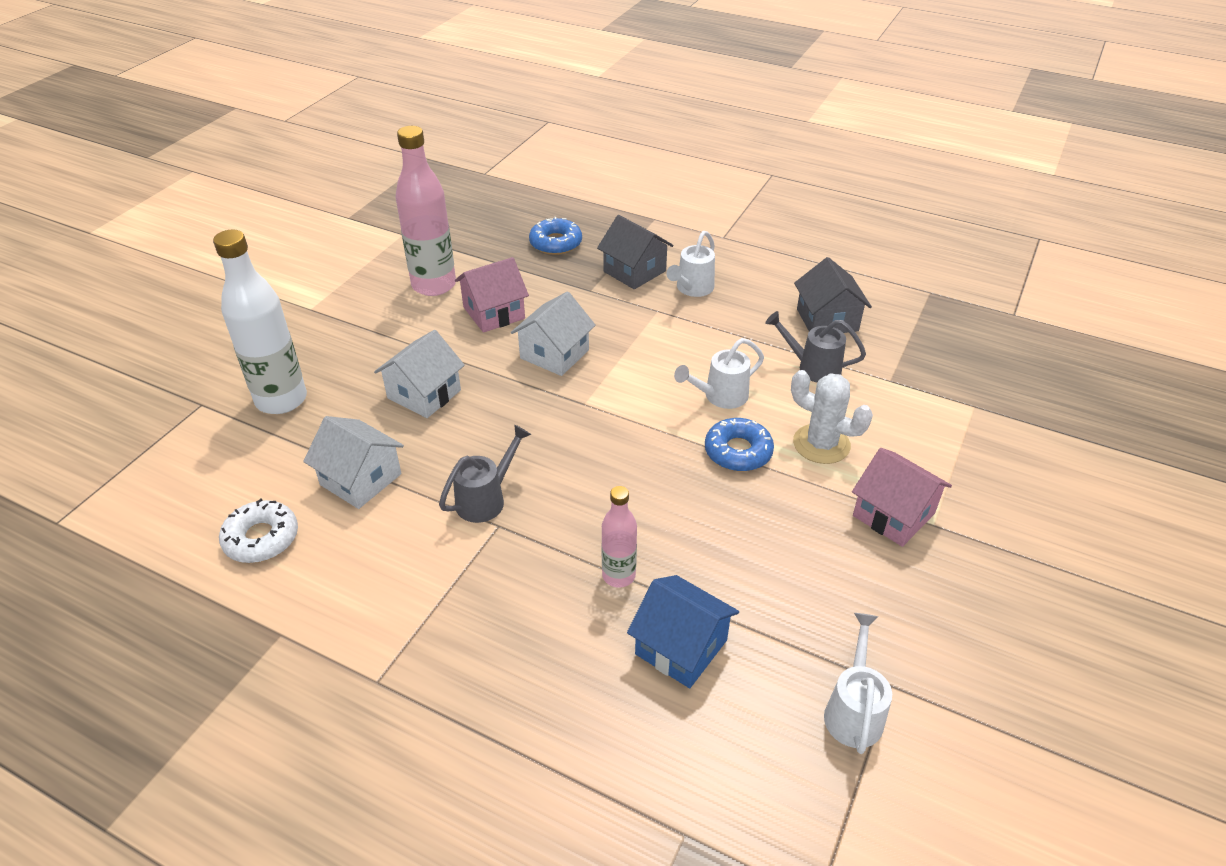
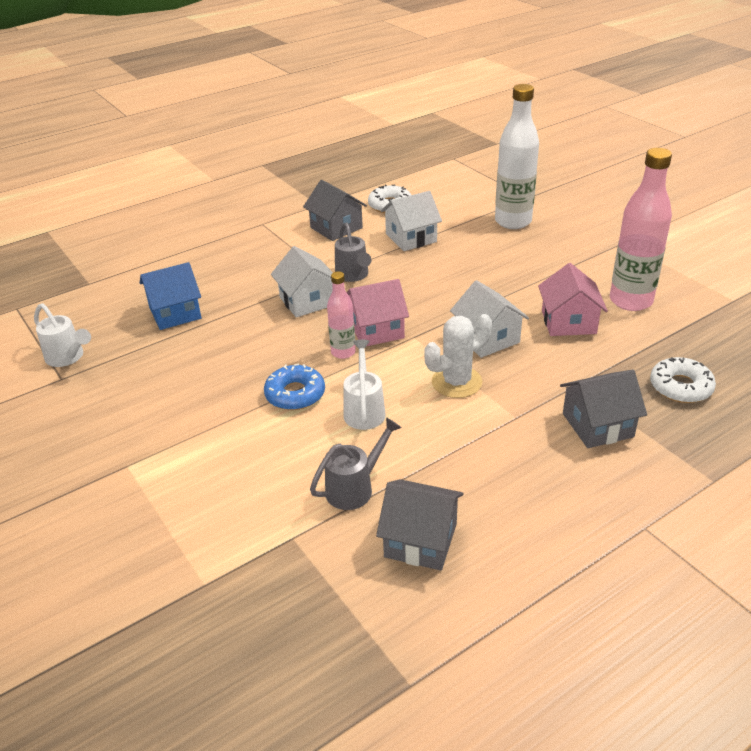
camera: 120 degrees right, 5 degrees down
(358, 573) = (336, 228): none -> grey house
(424, 394) = (479, 272): white house -> white house (307, 301)
(555, 243) = (680, 387): blue donut -> white donut
(618, 575) = (245, 306): pink bottle -> pink bottle (343, 352)
(692, 289) = (541, 455): white watering can -> none
(821, 444) = (260, 444): white cactus -> white cactus (456, 382)
(893, 514) = (158, 448): pink house -> pink house (376, 330)

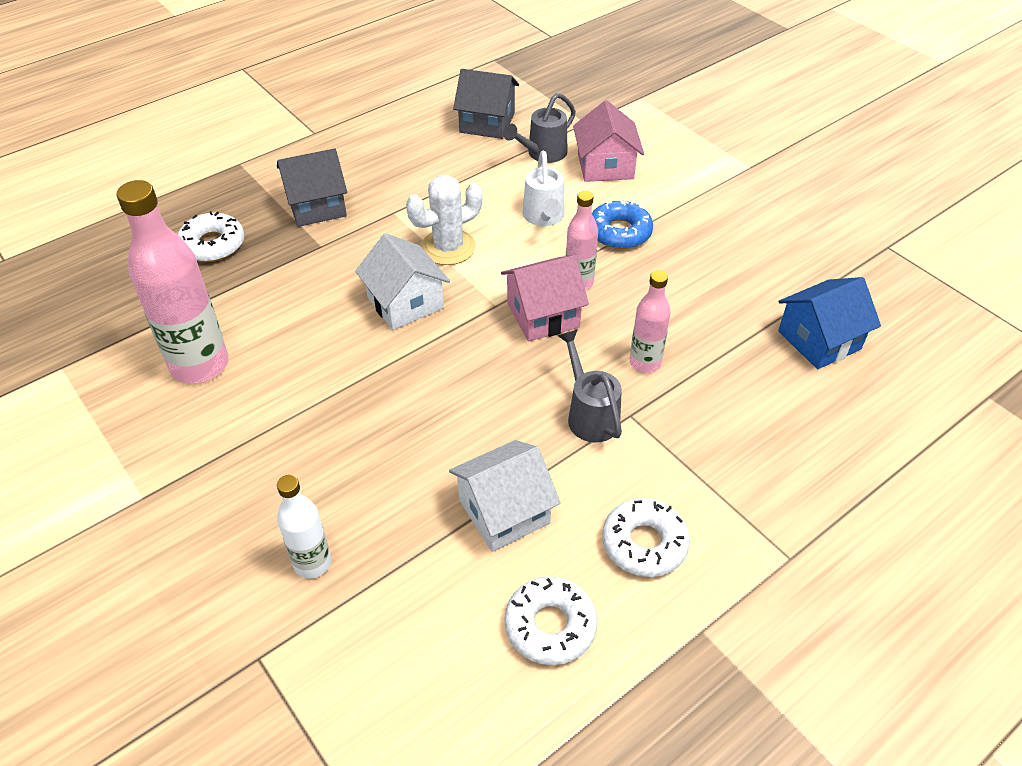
camera: 175 degrees right, 10 degrees up
(68, 357) = (905, 272): white watering can -> none
(307, 301) = (645, 362): white house -> pink bottle
(336, 228) = (644, 543): grey house -> white donut
(513, 222) = (312, 563): white bottle -> white bottle, size x0.55
(568, 322) = (297, 328): pink house -> pink house (605, 166)

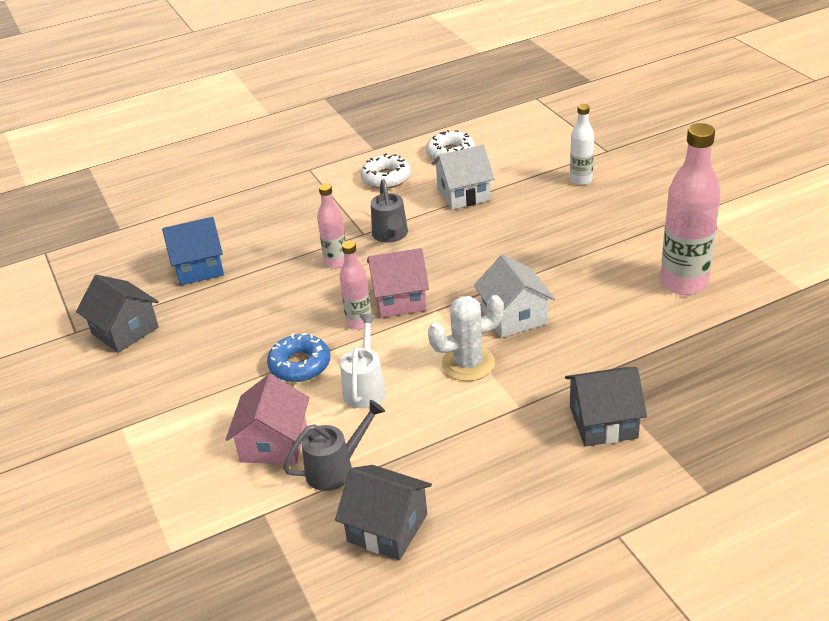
camera: 165 degrees left, 10 degrees down
(213, 245) = (707, 386): white donut -> none
(834, 252) = (125, 330): none -> grey house

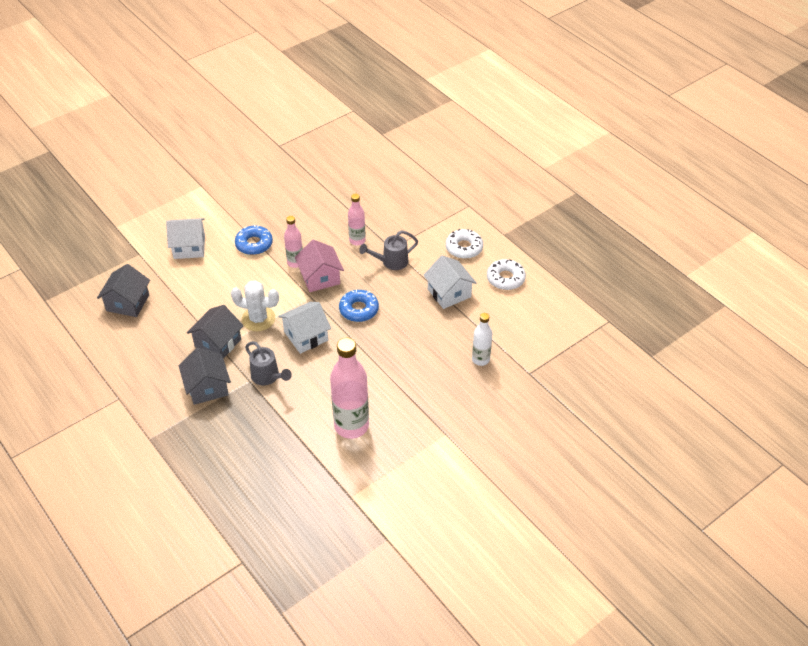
camera: 75 degrees right, 10 degrees up
(125, 330) = (281, 165): grey house -> grey house (218, 343)
(199, 267) = (345, 179): blue house -> none
(274, 443) = (189, 247): pink house -> white house
(336, 469) = (170, 275): grey watering can -> grey watering can (268, 377)
(365, 387) = (235, 276): white watering can -> none
(468, 363) = (258, 319): white cactus -> white cactus turned 45 degrees counterclockwise
(474, 267) = (359, 309): none -> blue donut

